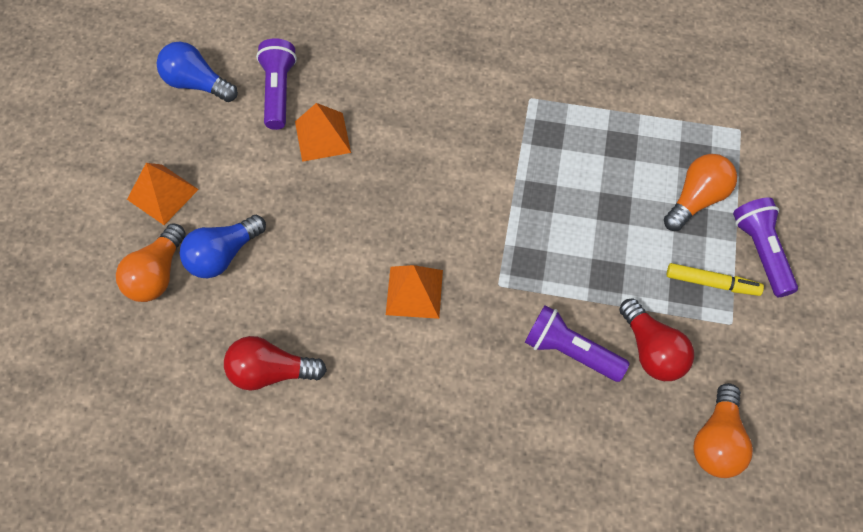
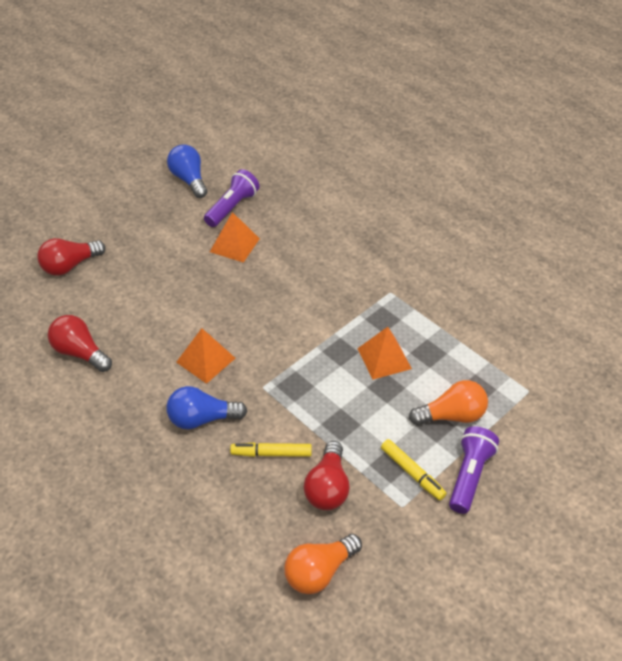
camera: 35 degrees right, 15 degrees down
(156, 274) = (70, 266): orange light bulb -> red light bulb
(162, 194) = (114, 227): orange pyramid -> orange pyramid (384, 358)
(222, 255) = (115, 276): blue light bulb -> blue light bulb (202, 419)
(570, 351) = (271, 453): purple flashlight -> yellow marker

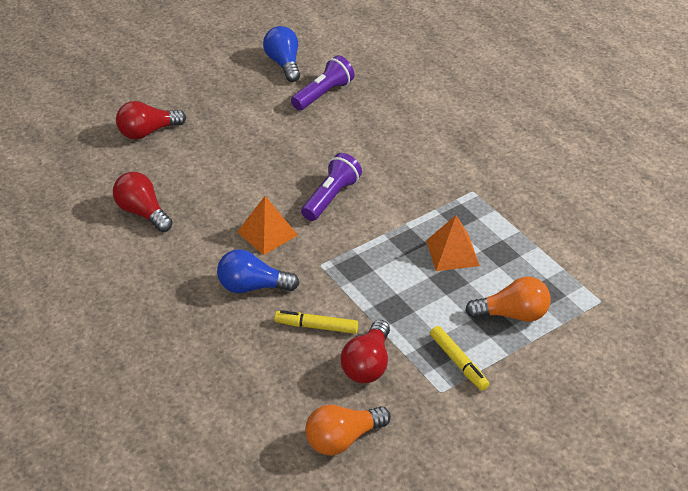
camera: 10 degrees right, 5 degrees down
(234, 245) = (318, 130): orange pyramid -> none
(469, 476) = (518, 372): purple flashlight -> purple flashlight (331, 197)

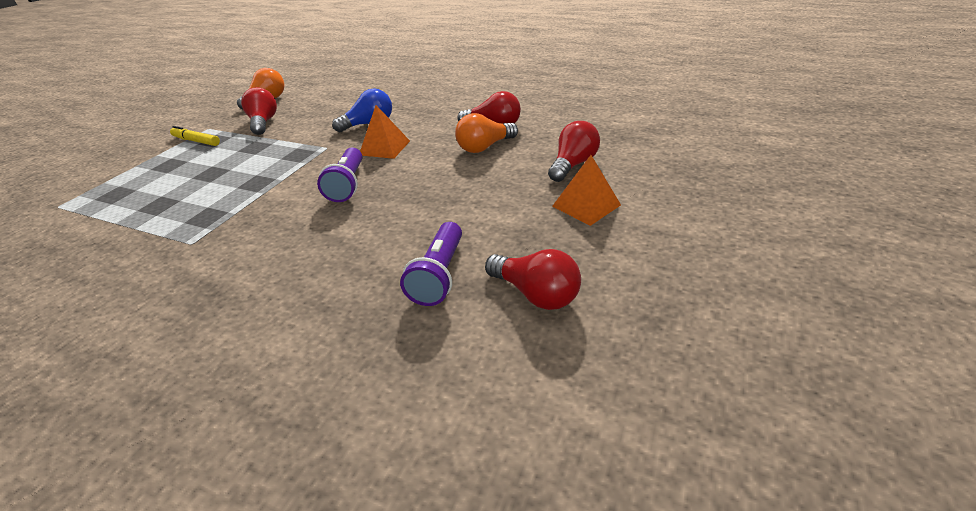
camera: 150 degrees right, 5 degrees down
(284, 64) = (536, 294): blue light bulb -> red light bulb
(316, 326) = (309, 124): yellow marker -> none
(452, 253) = (209, 189): orange pyramid -> orange pyramid (586, 205)
(512, 314) = (150, 173): orange light bulb -> orange light bulb (484, 147)

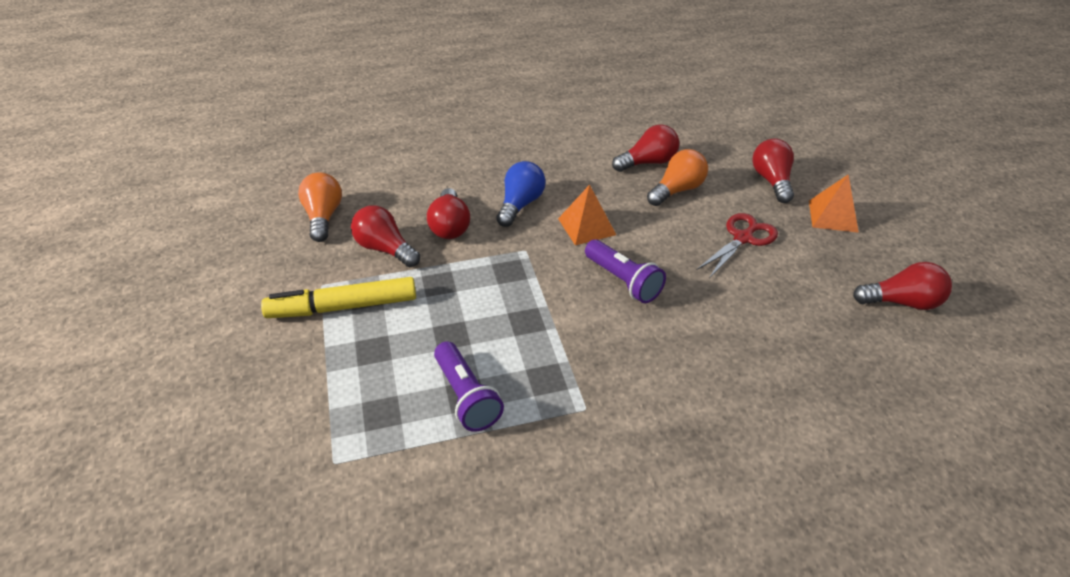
camera: 40 degrees left, 5 degrees up
(196, 141) = (343, 307): yellow marker -> yellow marker, size x1.68
(313, 123) = (450, 226): none -> red light bulb
(439, 275) = (827, 322): purple flashlight -> purple flashlight (466, 396)
(478, 192) = (743, 238): none -> red scissors
(484, 147) = (677, 190): orange light bulb -> orange light bulb turned 150 degrees counterclockwise

